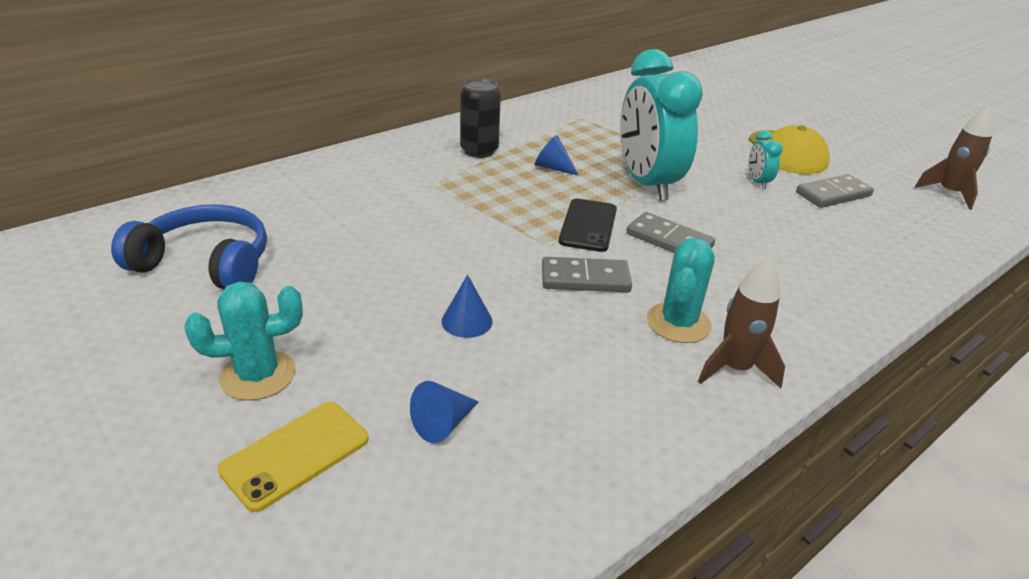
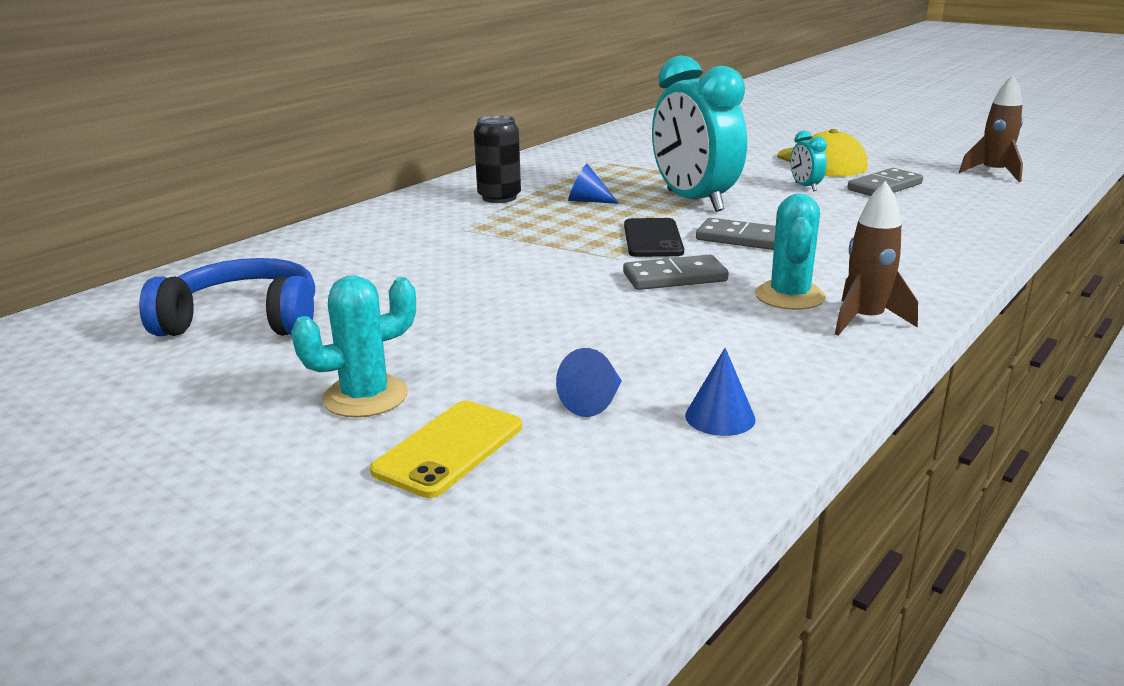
camera: 10 degrees left, 10 degrees down
(467, 321) = (570, 324): blue cone -> blue cone (720, 417)

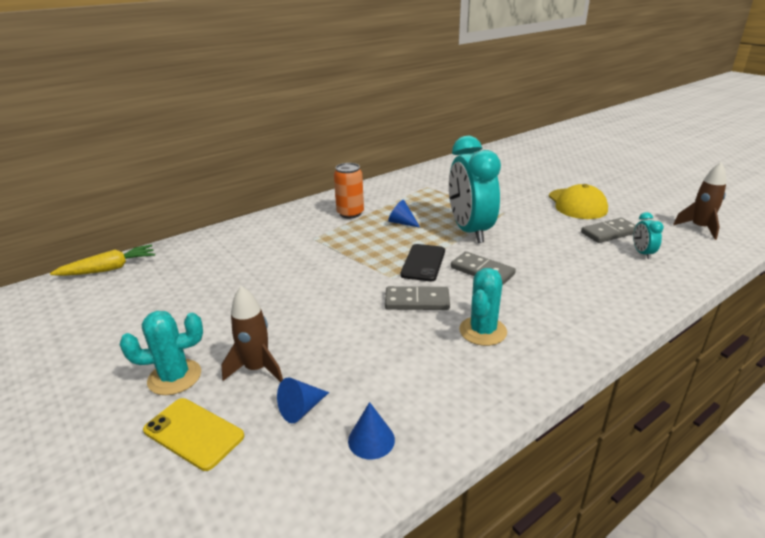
camera: 15 degrees right, 5 degrees up
(137, 294) = (109, 269): none -> yellow carrot
(243, 320) = (149, 299): blue headphones -> none
(449, 448) = (193, 433): yellow phone -> yellow phone turned 75 degrees clockwise
(499, 197) = (350, 213): black can -> orange can
(805, 187) = (553, 226): turquoise clock -> turquoise clock (642, 253)
(865, 320) = (522, 363): brown rocket -> brown rocket (257, 369)

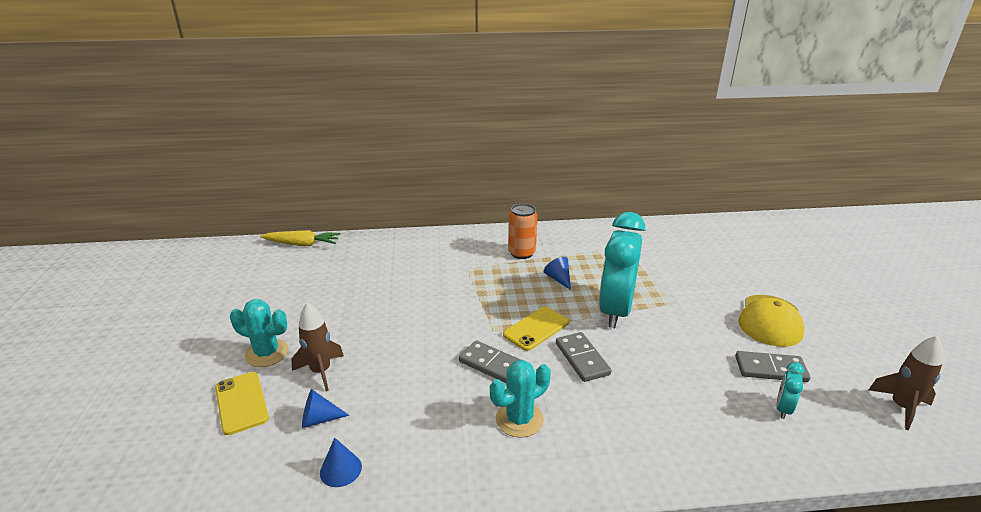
camera: 30 degrees right, 0 degrees up
(423, 263) = (536, 328): black phone -> yellow phone

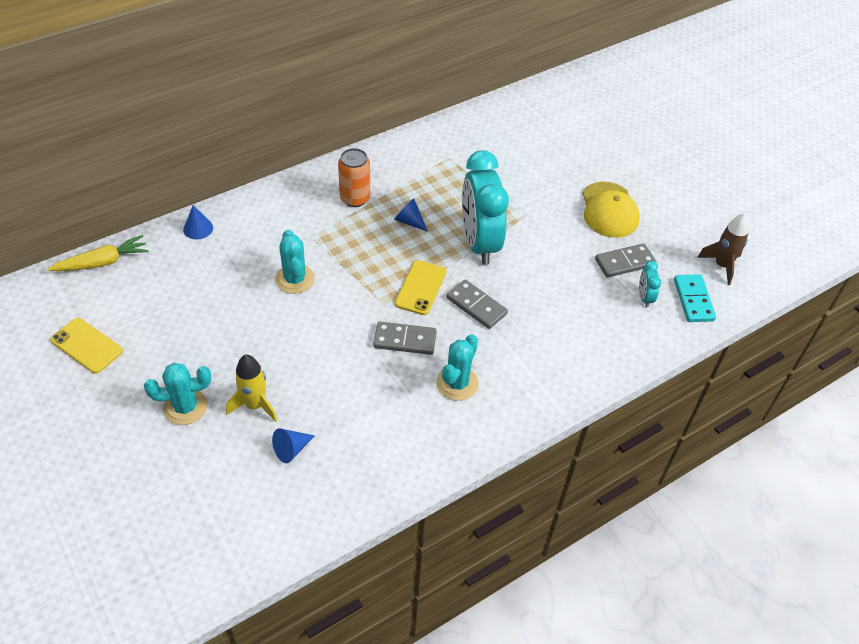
camera: 30 degrees left, 20 degrees up
(241, 402) = (206, 463): yellow phone -> yellow phone (87, 346)
(321, 371) = (255, 405): brown rocket -> yellow rocket
(341, 469) = (344, 482): blue cone -> blue cone (198, 228)
(430, 292) = (295, 279): none -> turquoise cactus
(850, 431) = (693, 300): none -> turquoise domino

